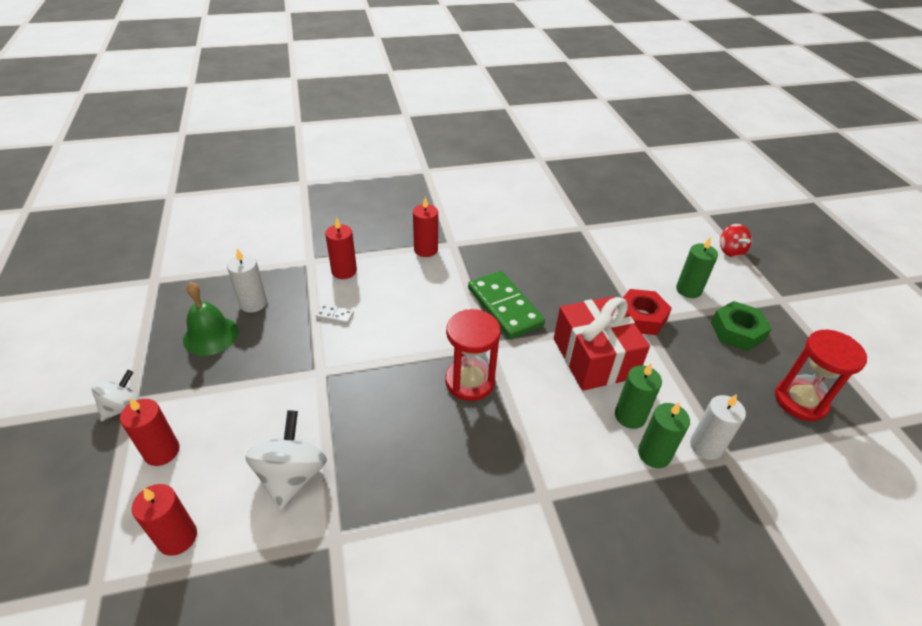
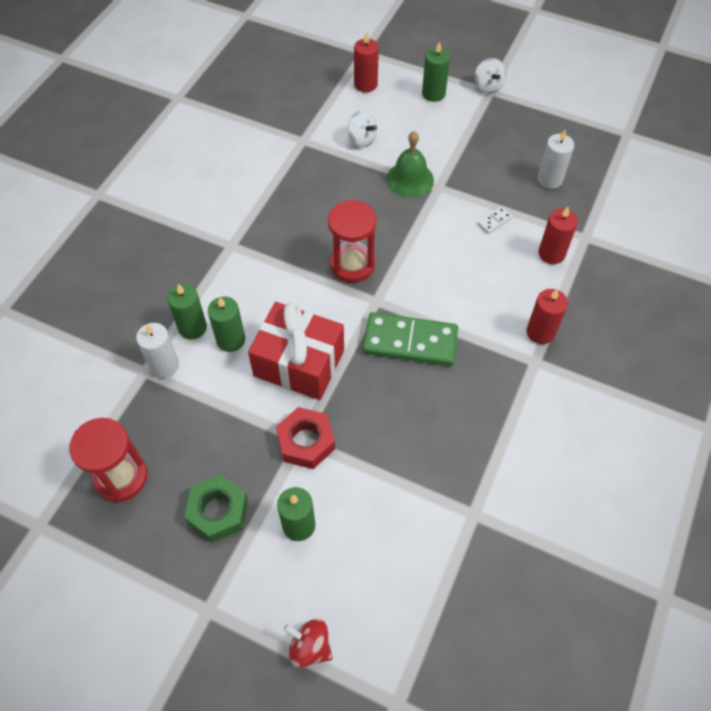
camera: 130 degrees right, 15 degrees up
(162, 451) = (433, 94): red candle -> green candle
(211, 335) = (528, 144): green bell -> green bell (410, 179)
(292, 476) = (361, 139): white spinning top -> white spinning top, size x0.64

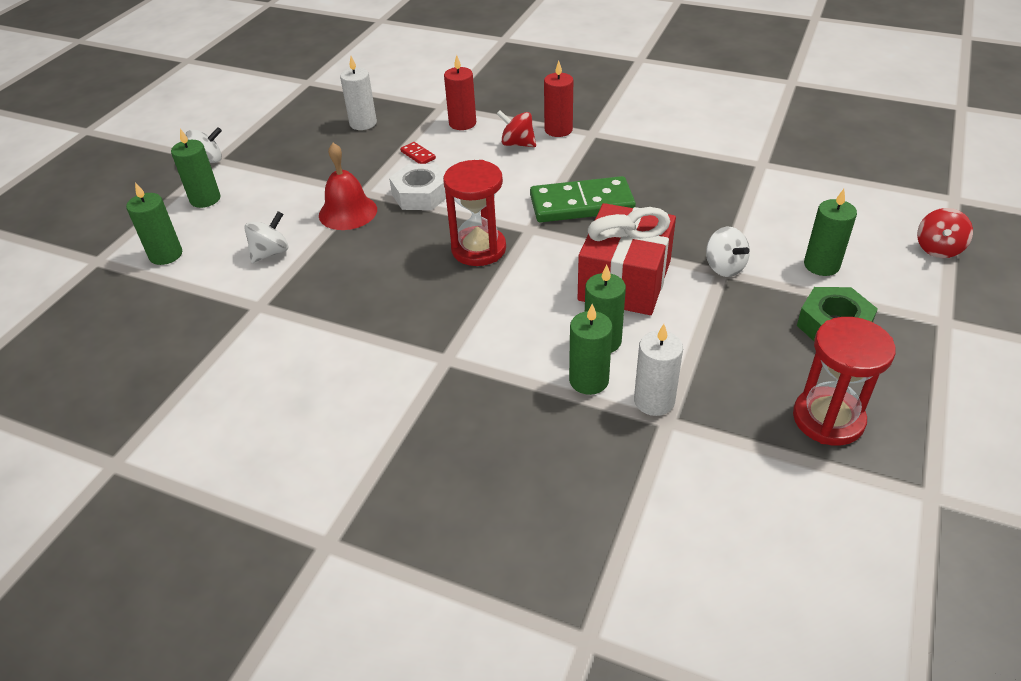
camera: 90 degrees left, 15 degrees down
(306, 442) = (724, 267): red nut -> white spinning top
(365, 84) = (166, 255): red candle -> green candle
(410, 179) = (348, 212): green bell -> red bell
(410, 341) = (581, 204): green domino -> green domino turned 75 degrees clockwise
(432, 225) = (420, 194): none -> white nut
(494, 221) = (418, 155): white domino -> red domino
(513, 297) = (517, 144): none -> red spinning top

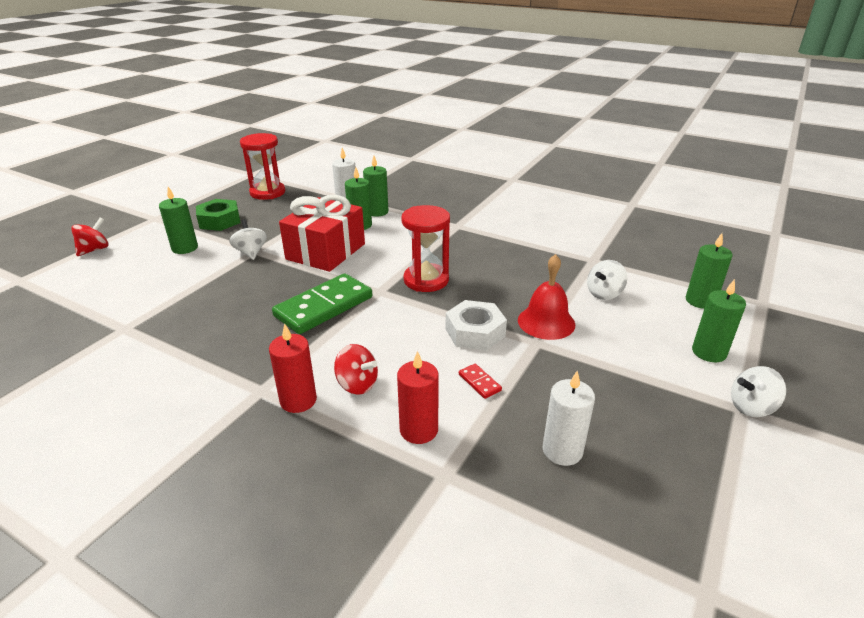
camera: 175 degrees left, 10 degrees down
(581, 204) = (324, 307): green domino -> green domino turned 45 degrees counterclockwise

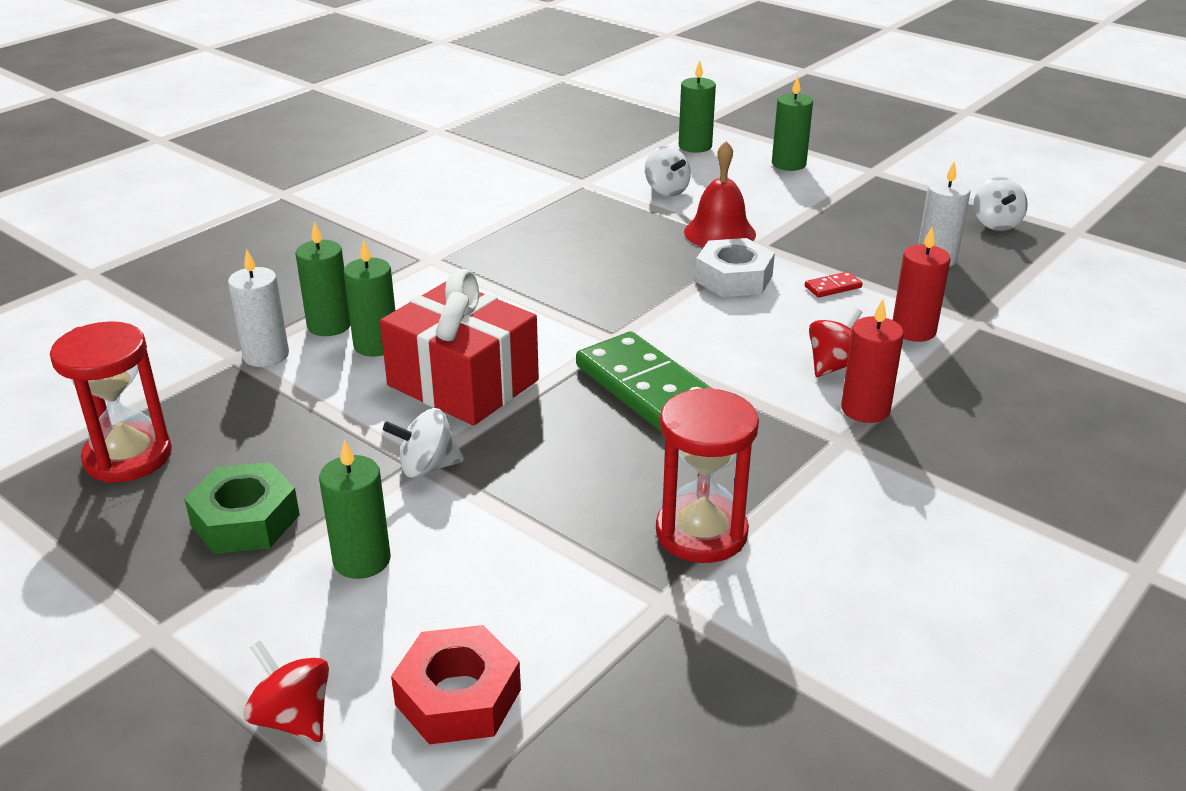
camera: 80 degrees left, 0 degrees up
(87, 281) = (458, 697): none -> red nut
(426, 280) = (595, 299): red hourglass -> red hourglass (701, 533)
(751, 407) = (872, 167): white spinning top -> white spinning top (995, 224)

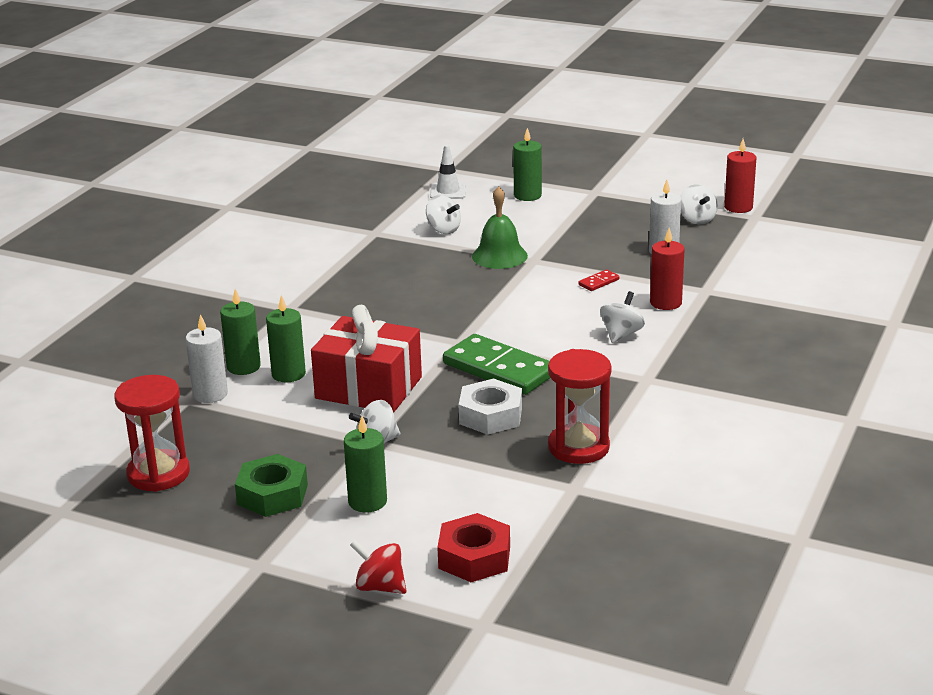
camera: 15 degrees left, 5 degrees down
(695, 146) = (448, 191): green candle -> white traffic cone
(719, 233) = (499, 256): red bell -> green bell
(734, 278) = (525, 287): white nut -> white nut (490, 415)
(834, 365) = (621, 334): red spinning top -> white spinning top
(865, 409) = (652, 358): red candle -> red candle (738, 207)

